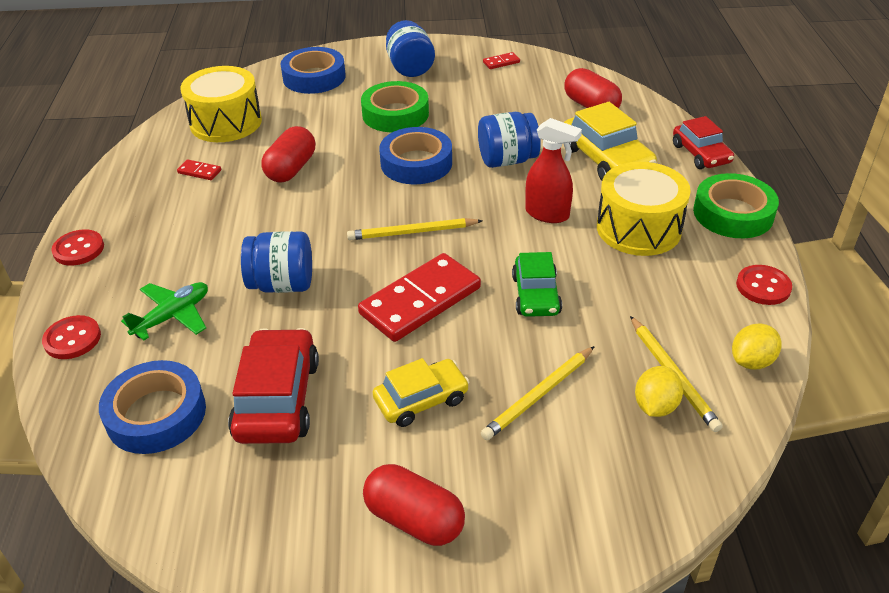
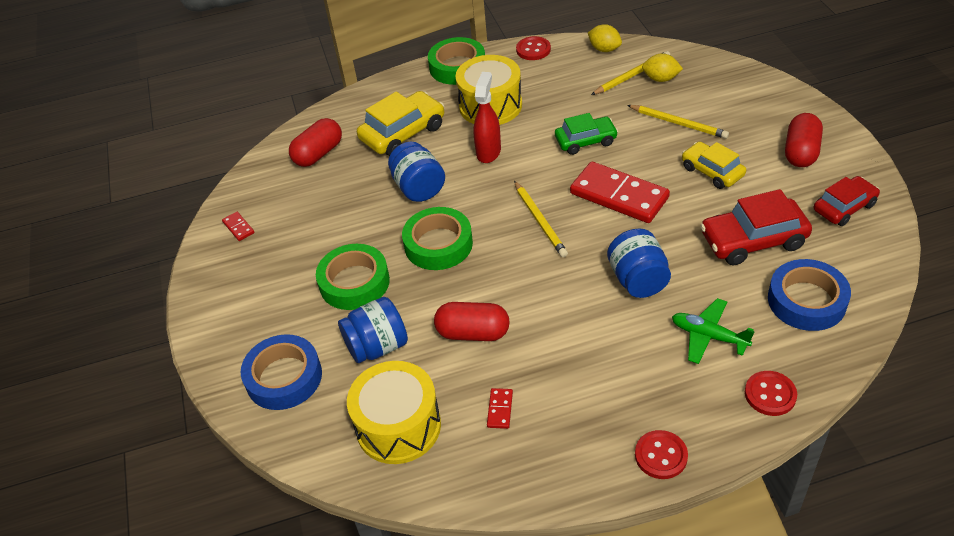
camera: 100 degrees left, 5 degrees up
(410, 68) = (255, 297): blue jar -> blue jar (377, 346)
(416, 163) = (438, 244): blue tape -> green tape
(701, 154) = (383, 87): red car -> red car (844, 207)

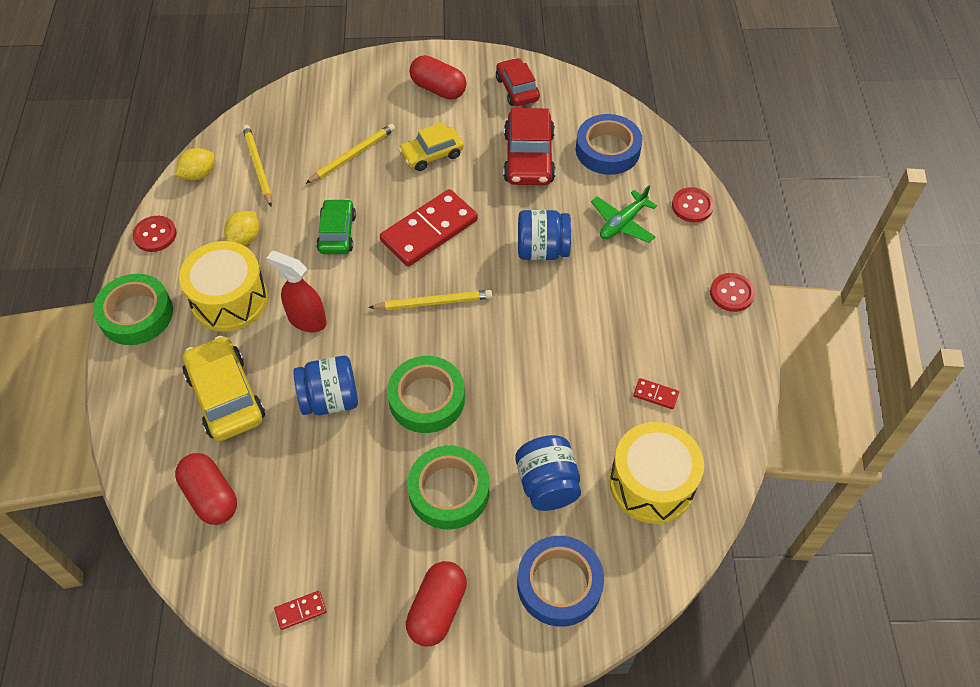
camera: 80 degrees left, 10 degrees up
(473, 333) = (559, 395): red capsule -> red capsule (437, 609)
(660, 79) = (278, 146): yellow lemon -> yellow lemon (245, 238)

